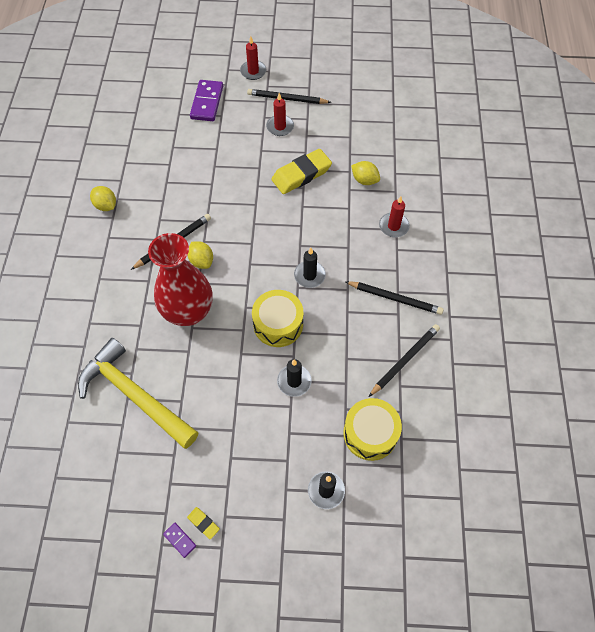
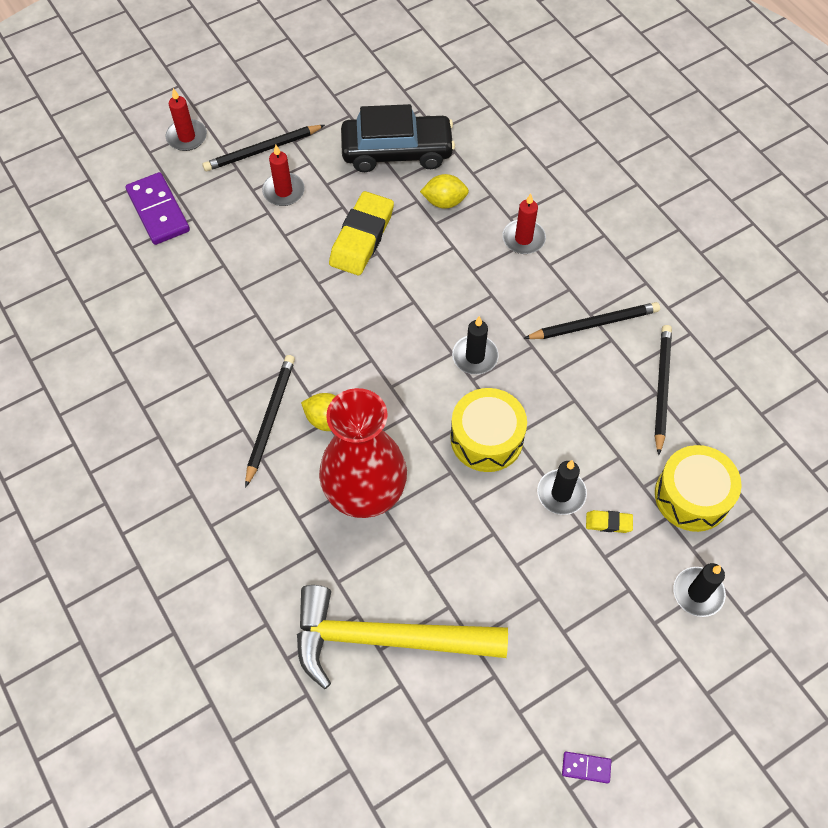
camera: 35 degrees left, 0 degrees up
(106, 205) = (136, 426): yellow lemon -> none
(203, 523) = (596, 728): yellow eraser -> yellow eraser (608, 523)
(361, 138) = (397, 151): none -> black car

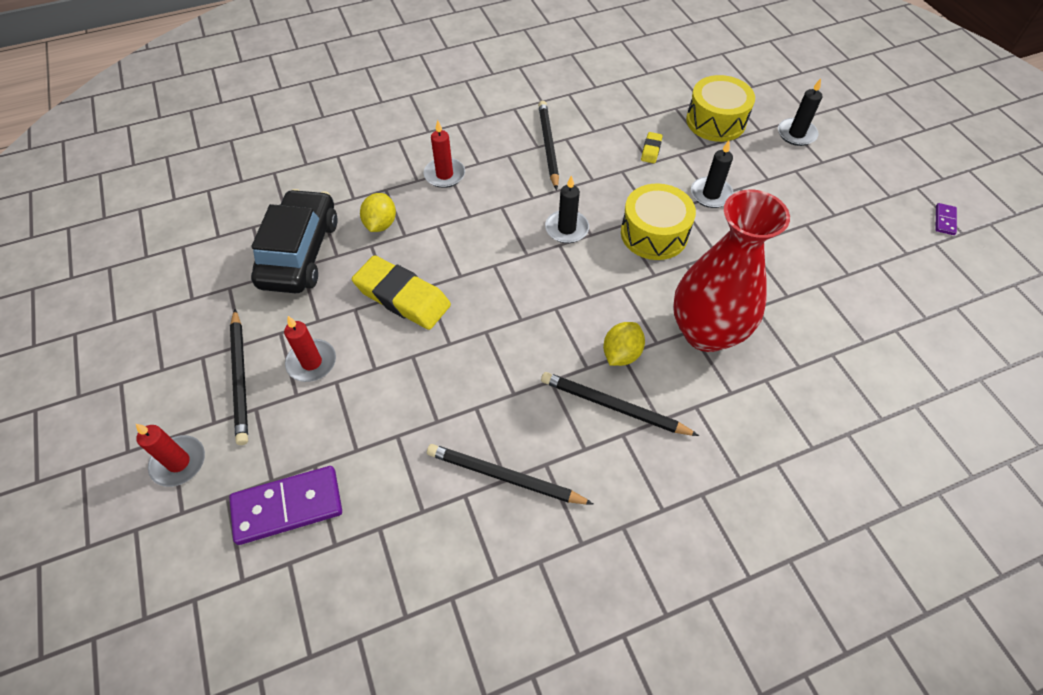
camera: 80 degrees left, 5 degrees down
(385, 638) = (853, 335): yellow hammer -> none
(608, 523) = (738, 171): yellow eraser -> yellow eraser (651, 150)
(662, 388) = (618, 119): black pencil -> black pencil (505, 477)

